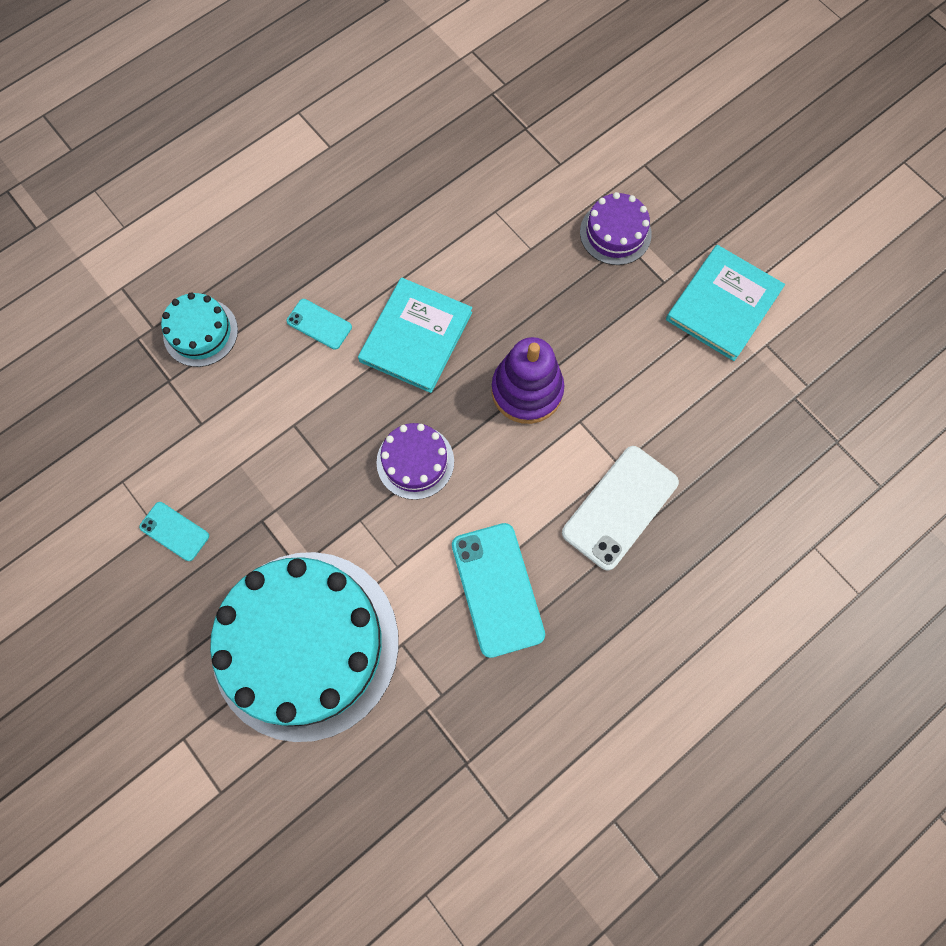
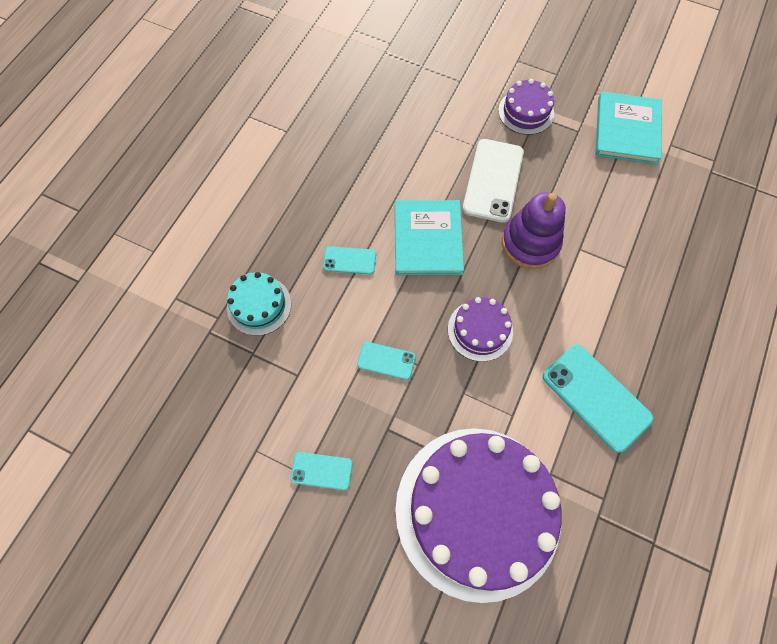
camera: 25 degrees left, 5 degrees down
(298, 449) = (386, 361): none -> turquoise phone
(305, 644) = (477, 511): turquoise cake -> purple cake
(619, 507) = (644, 297): white phone -> white phone (493, 180)

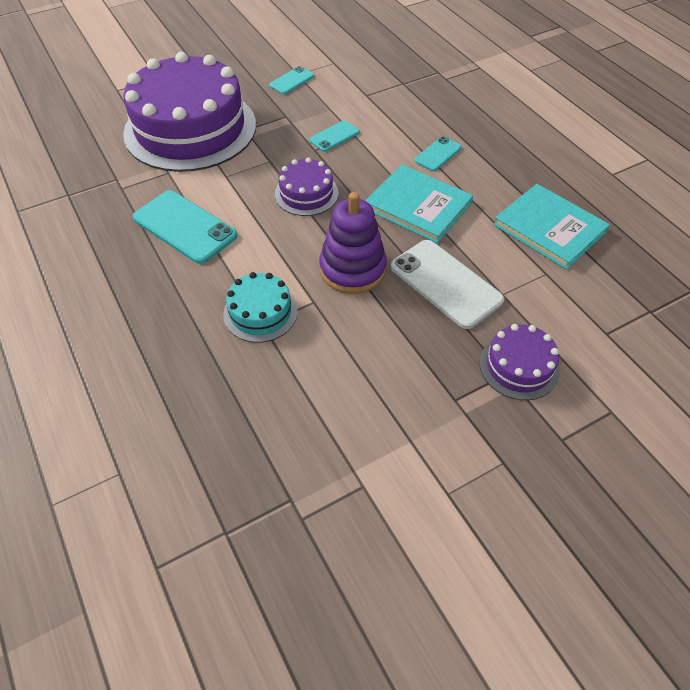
camera: 125 degrees right, 15 degrees down
(259, 305) = (439, 98): turquoise cake -> turquoise cake (260, 312)
(596, 397) = (184, 227): turquoise phone -> turquoise phone turned 45 degrees clockwise
(626, 130) = (420, 452): turquoise book -> turquoise book (549, 228)

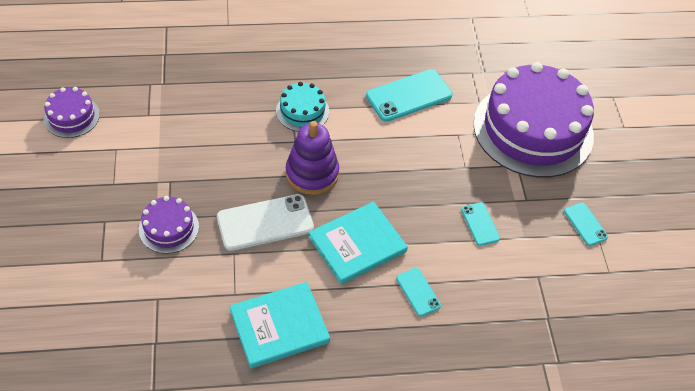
camera: 110 degrees right, 0 degrees up
(306, 194) = (410, 176): purple cake -> purple cake (71, 116)

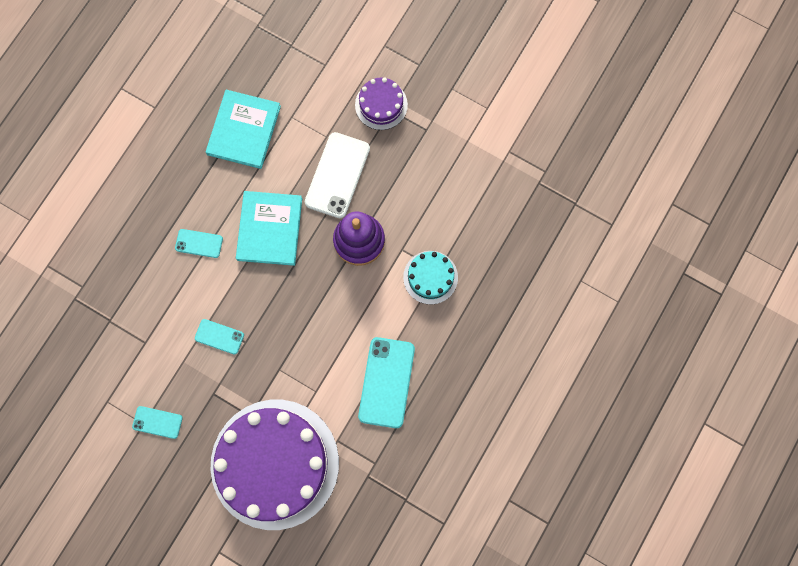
camera: 130 degrees right, 25 degrees up
(71, 116) = (546, 92): purple cake -> none

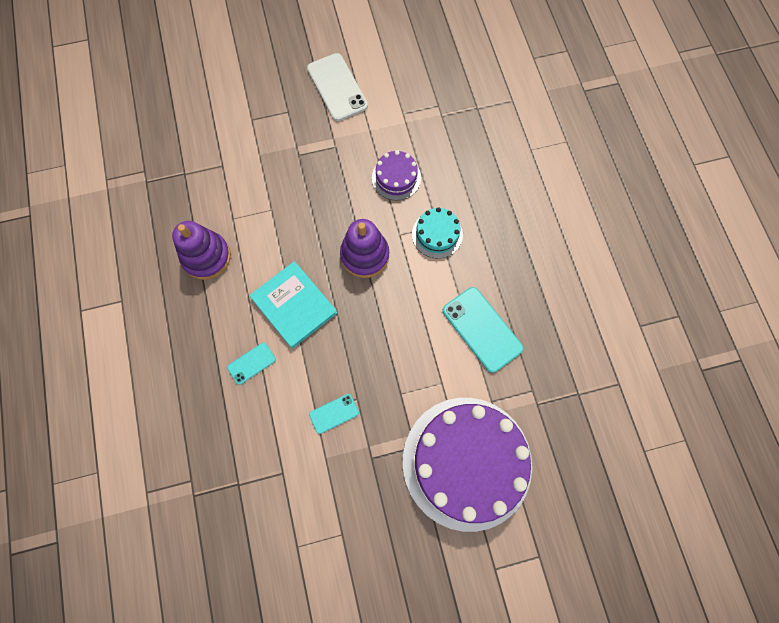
camera: 45 degrees left, 5 degrees down
(157, 422) = (351, 522): turquoise phone -> none
(244, 130) = (206, 257): turquoise book -> purple stacking toy
(337, 175) = (305, 227): white phone -> white phone (337, 87)
(381, 105) = (288, 157): purple cake -> purple cake (396, 178)

